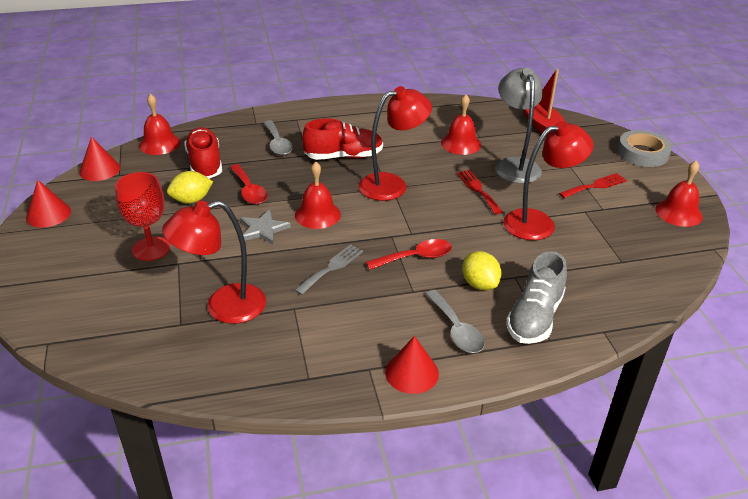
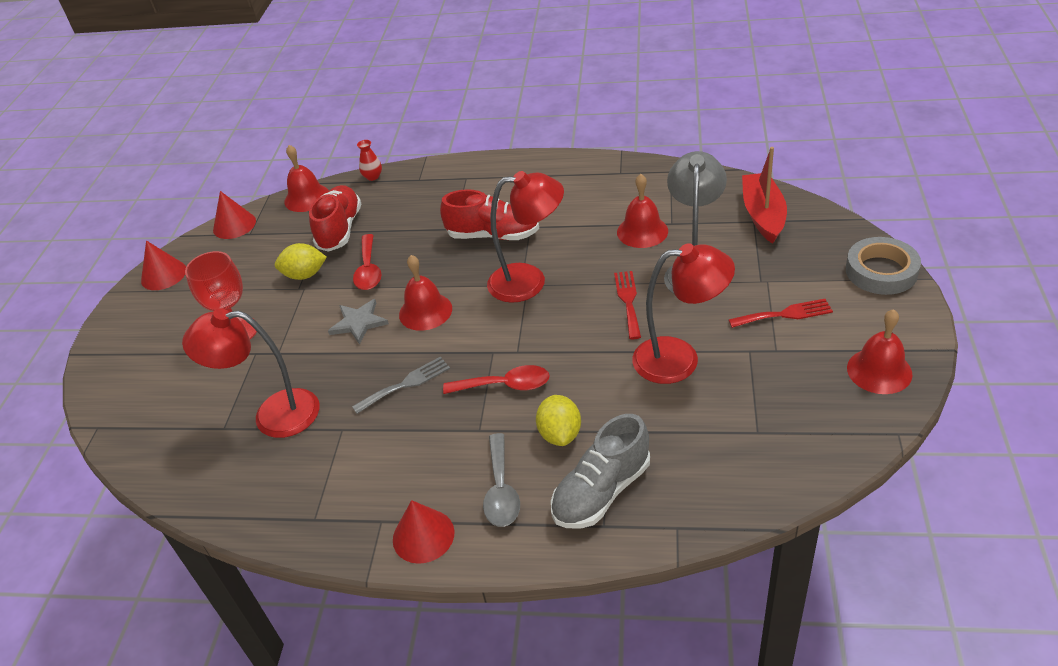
camera: 25 degrees right, 5 degrees up
(213, 124) = (373, 177): none -> red vase
(277, 144) = (429, 210): grey spoon -> none

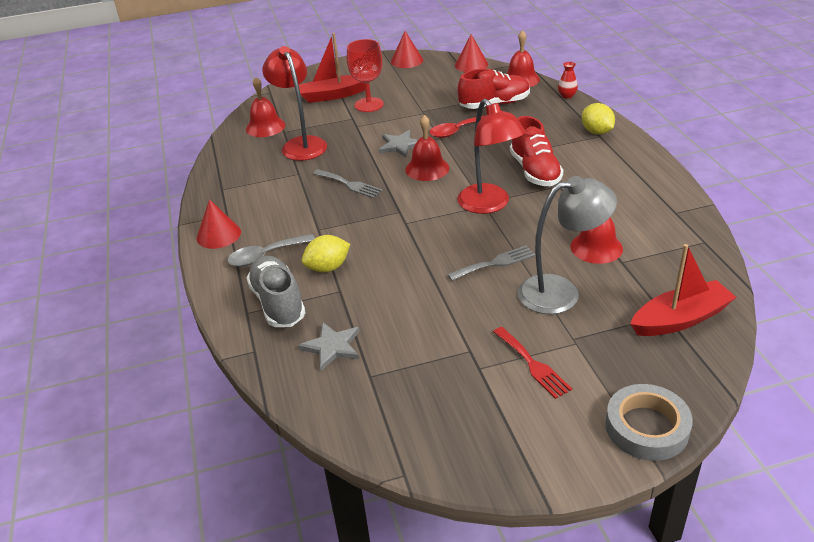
camera: 65 degrees right, 5 degrees down
(178, 360) = (333, 95): none -> red boat
(305, 275) = (437, 108): yellow lemon -> yellow lemon (596, 132)
(505, 385) = (367, 228): red spoon -> none
(601, 491) = (278, 303): grey shoe -> grey shoe turned 45 degrees clockwise
(628, 301) = (495, 263): red fork -> grey fork
(680, 359) = (438, 310): red lamp -> none
(700, 454) = (332, 347): none -> grey star
(879, 371) = (485, 448): red bell -> red bell (265, 127)

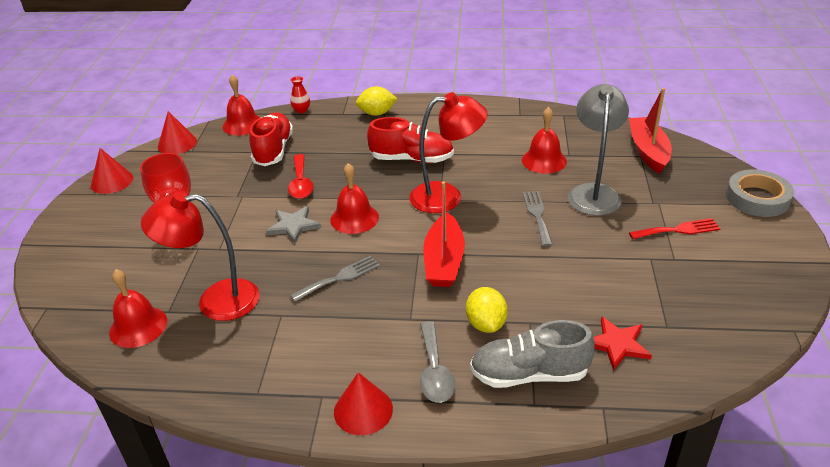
camera: 70 degrees left, 0 degrees up
(332, 347) = (617, 344): grey star -> red star
(333, 95) = (125, 252): red boat -> red boat (444, 261)

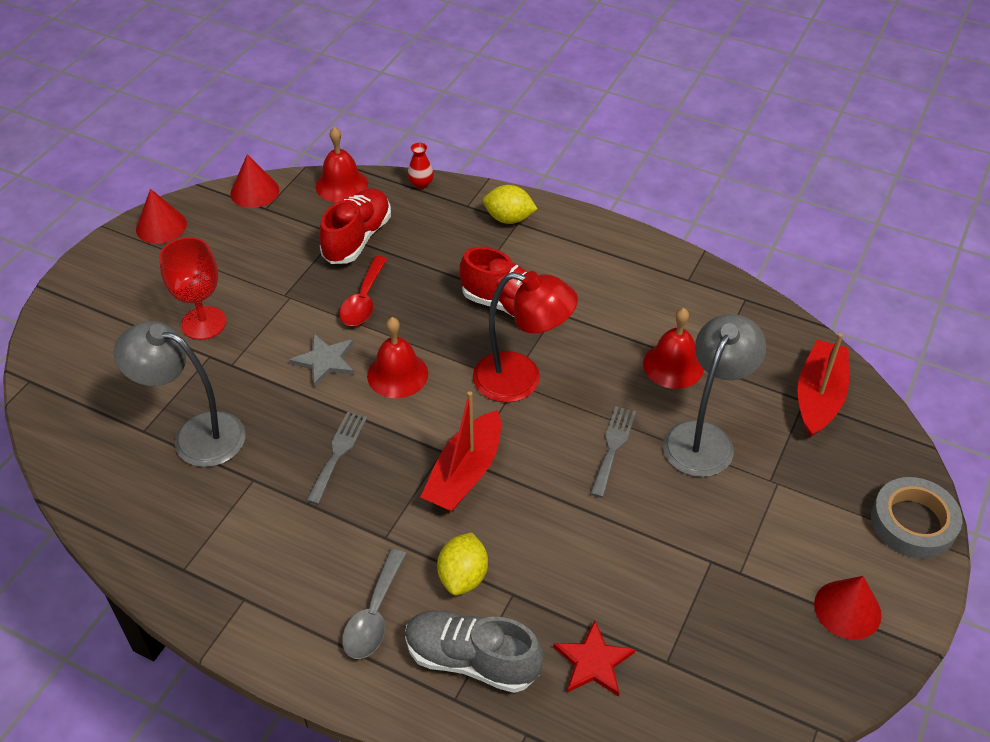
camera: 20 degrees right, 10 degrees up
(138, 326) = (106, 439): red bell -> none
(215, 301) = (195, 435): red lamp -> grey lamp
(339, 278) = (338, 453): grey fork -> grey fork turned 60 degrees counterclockwise
(363, 410) = (276, 633): red cone -> red cone (847, 609)
(678, 230) = (773, 532): red fork -> none

